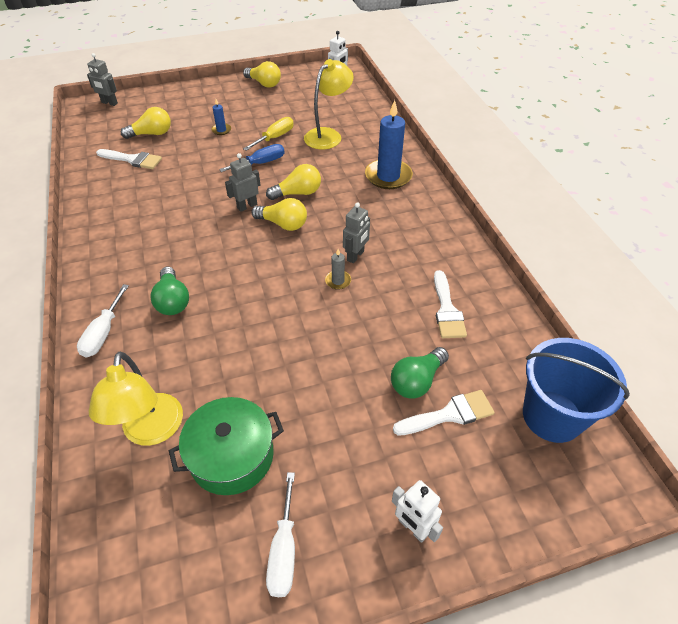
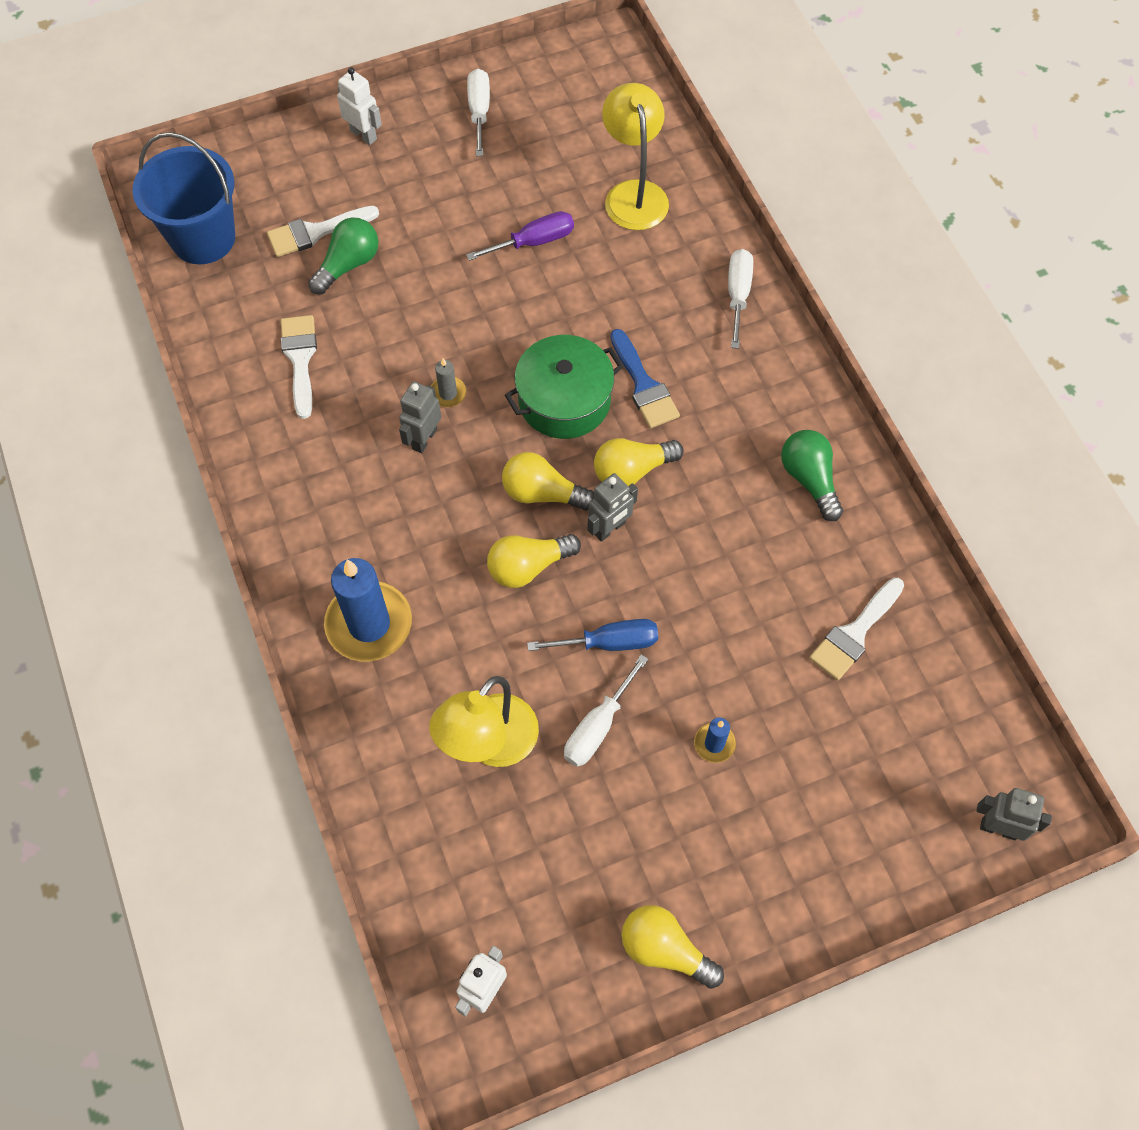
camera: 175 degrees right, 15 degrees up
(133, 160) = (854, 633): white brush -> white brush turned 60 degrees counterclockwise
(151, 134) = (853, 718): yellow light bulb -> yellow light bulb (632, 470)
(172, 301) = (668, 346): green light bulb -> green light bulb (809, 479)
(200, 277) = (643, 385): none -> blue brush
(232, 456) = (543, 178): green pot -> green pot (564, 400)
(254, 390) = (534, 242): none -> purple screwdriver
(261, 163) = (609, 642): blue screwdriver -> blue screwdriver turned 150 degrees counterclockwise
(275, 137) = (598, 727): yellow screwdriver -> white screwdriver

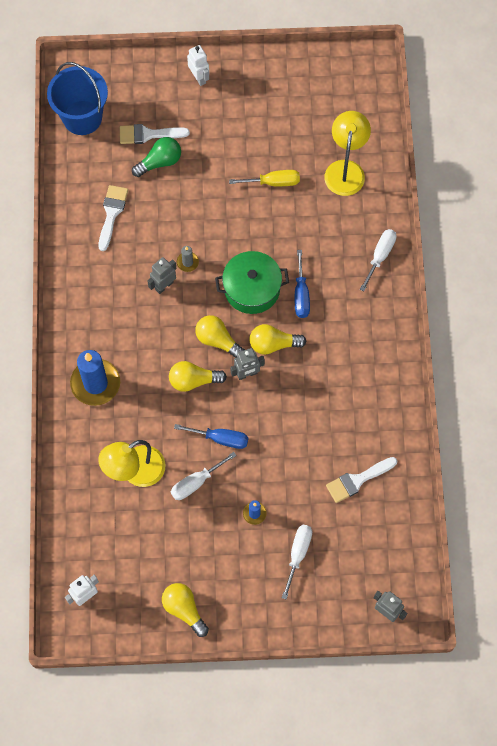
camera: 20 degrees right, 5 degrees up
(479, 112) = (274, 84): white screwdriver -> white screwdriver (298, 554)
(534, 242) = (273, 182): purple screwdriver -> yellow screwdriver
(643, 385) = (301, 295): blue brush -> blue screwdriver
(809, 479) = (372, 384): green light bulb -> none

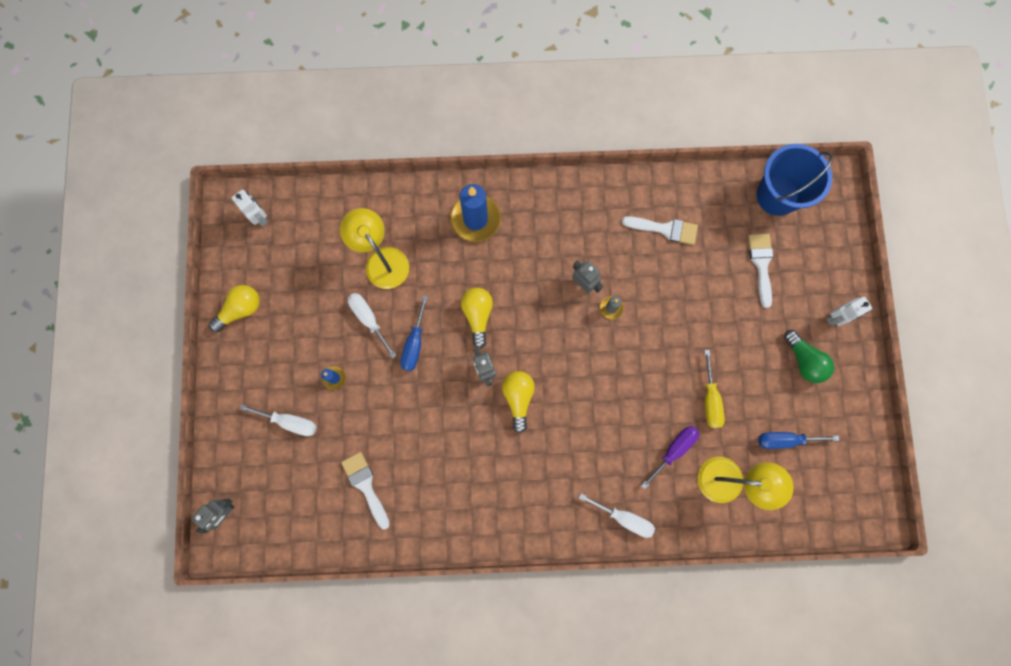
camera: 90 degrees right, 10 degrees up
(159, 162) = (728, 277): green light bulb -> green light bulb (804, 360)
(218, 340) = (522, 340): yellow light bulb -> none
(252, 289) = (581, 375): green pot -> none
(301, 295) = (576, 428): blue screwdriver -> blue screwdriver (785, 440)
(319, 213) = (674, 450): none -> purple screwdriver

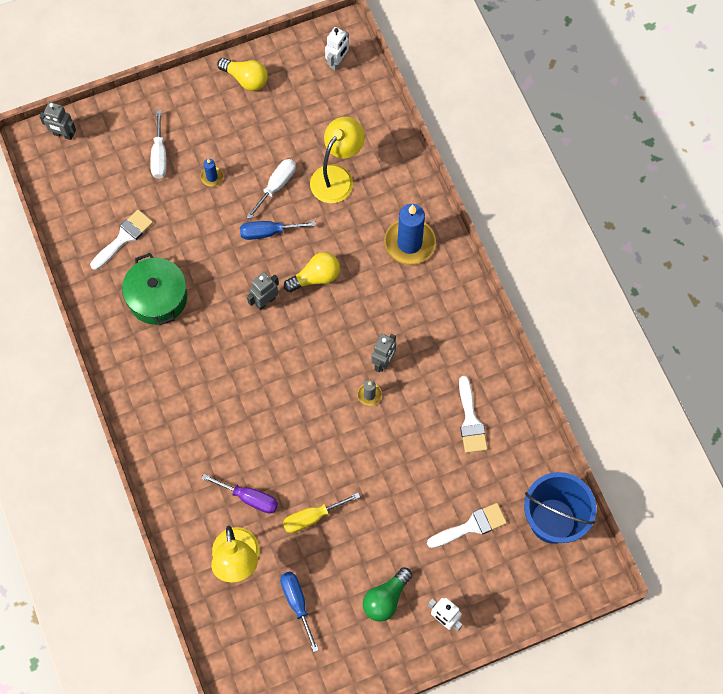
camera: 70 degrees right, 10 degrees down
(442, 472) = (157, 297): none -> green pot
(518, 398) = (249, 340): yellow light bulb -> none
(624, 518) = (168, 472): white screwdriver -> none

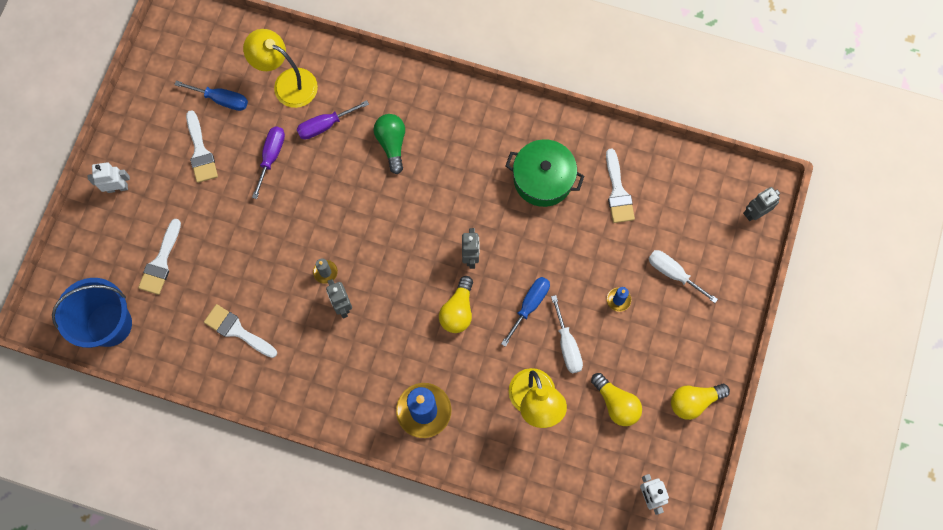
camera: 130 degrees right, 5 degrees up
(291, 125) = (616, 403): none -> yellow light bulb
(312, 517) = (271, 156): yellow screwdriver -> purple screwdriver
(356, 578) = (200, 152): none -> white brush
(386, 598) = (168, 160): green light bulb -> green light bulb (392, 144)

